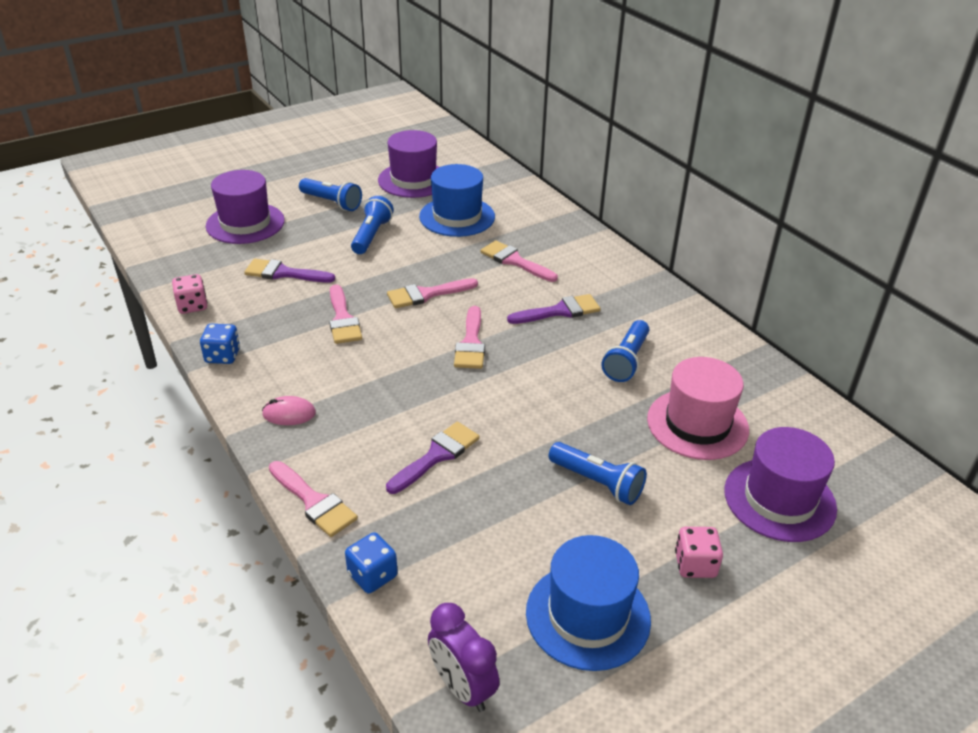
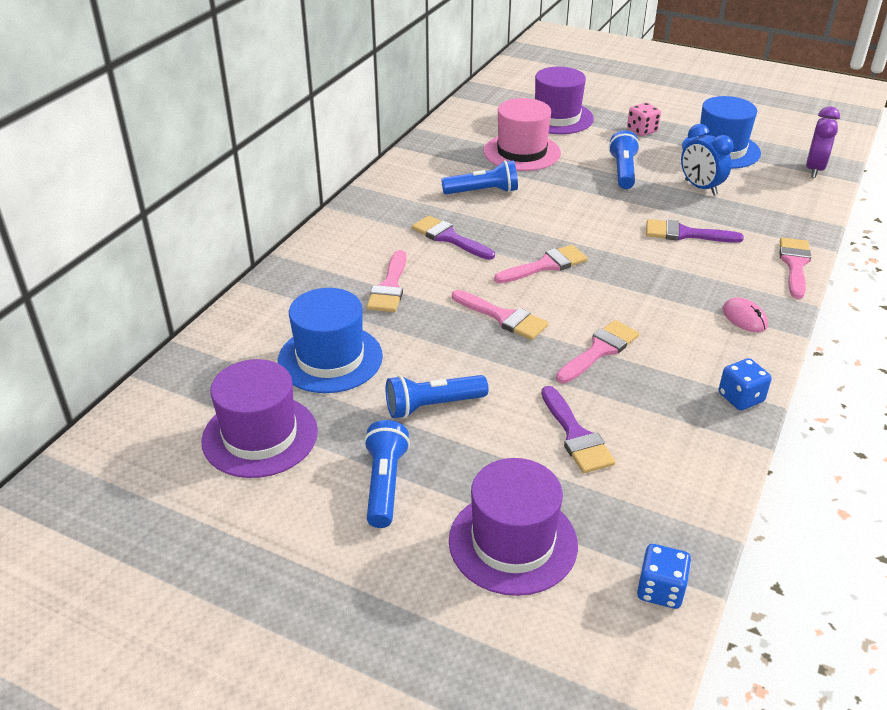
camera: 120 degrees left, 0 degrees up
(192, 306) = (709, 472): pink dice -> none
(372, 575) = (804, 219): blue dice -> blue dice (660, 590)
(511, 527) = (700, 188): none -> blue clock

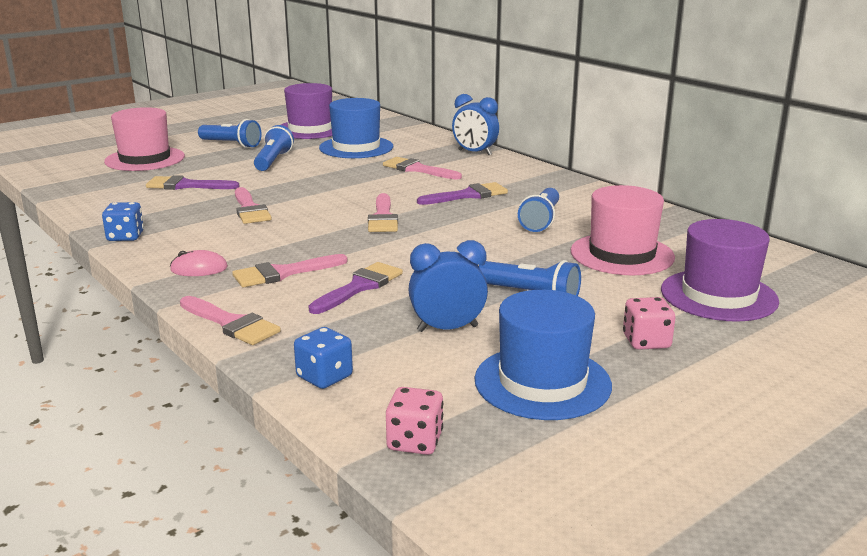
camera: 115 degrees right, 15 degrees down
(302, 267) = (474, 153): none -> blue clock
(503, 317) = (333, 191): pink brush -> pink brush (283, 273)
(513, 542) = (145, 159): purple hat -> pink hat
(660, 590) = (56, 178): blue dice -> blue dice (324, 377)
(814, 169) = (415, 441): purple clock -> pink dice

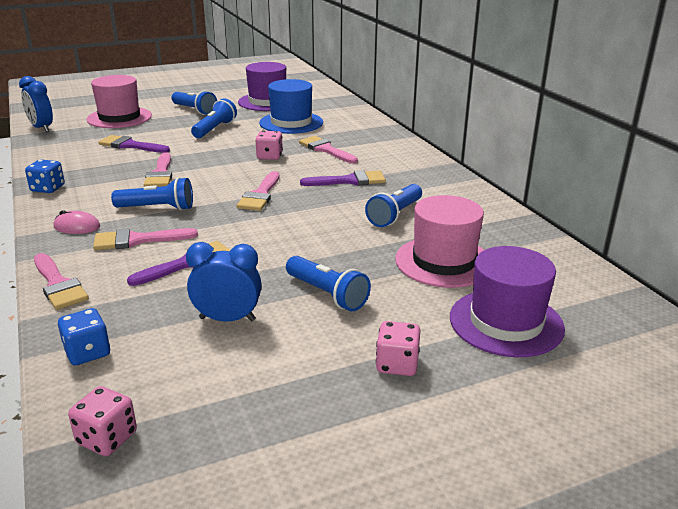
camera: 15 degrees right, 5 degrees up
(278, 241) = (157, 208): none -> blue flashlight
(360, 181) = (269, 156): none -> pink dice
(474, 153) = (387, 138): blue clock -> blue clock (41, 128)
(542, 382) = (267, 394): blue hat -> none

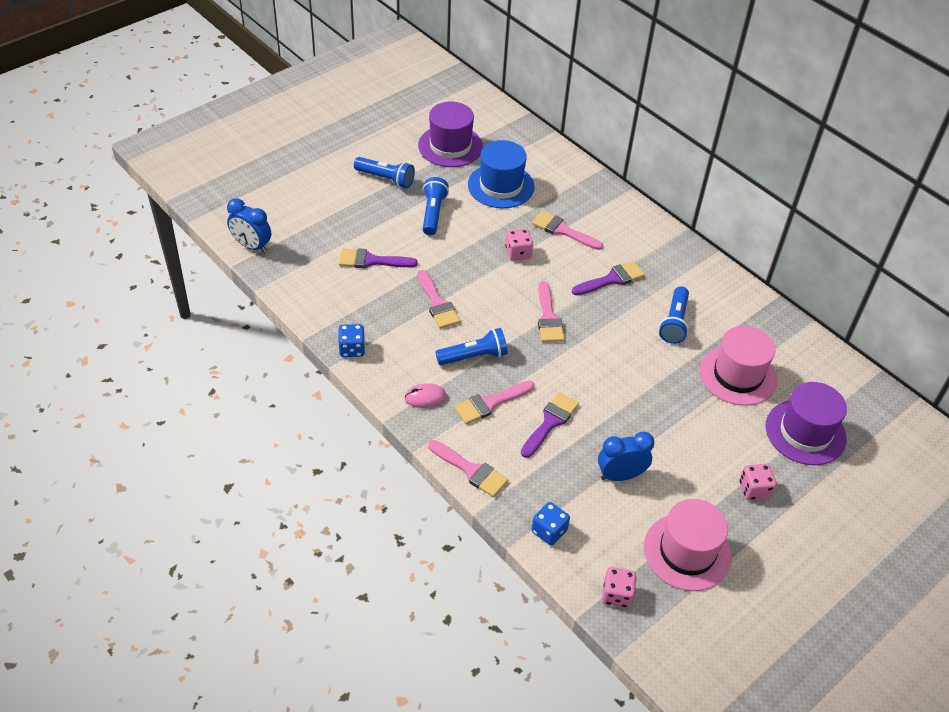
camera: 20 degrees left, 20 degrees up
(119, 117) = (317, 209): pink hat -> pink hat (687, 552)
(327, 294) = (674, 432): blue flashlight -> none

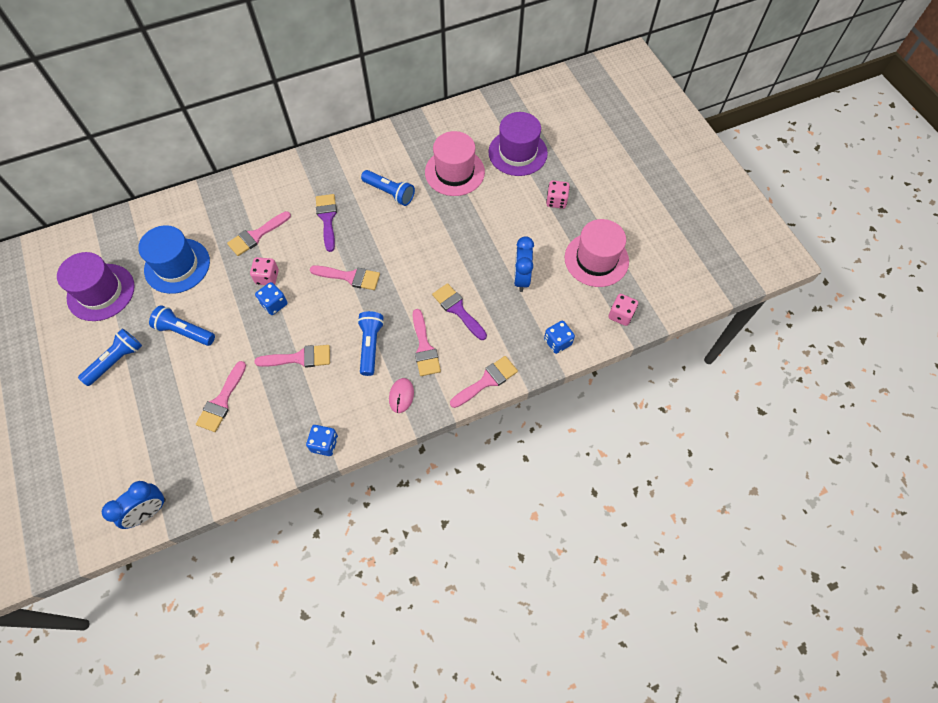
camera: 70 degrees left, 15 degrees up
(371, 261) = (222, 401): purple brush -> pink brush
(490, 267) = (274, 304): none -> blue dice

